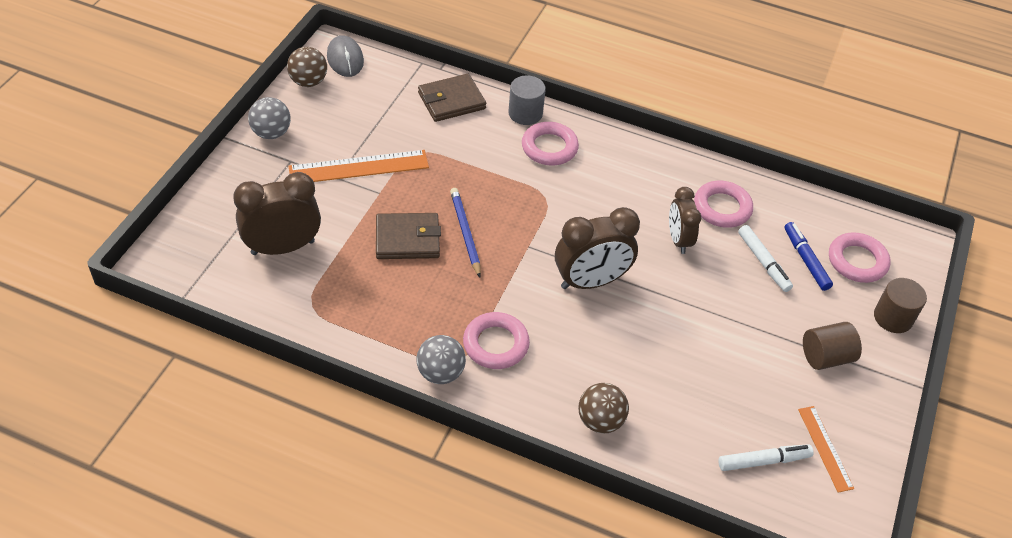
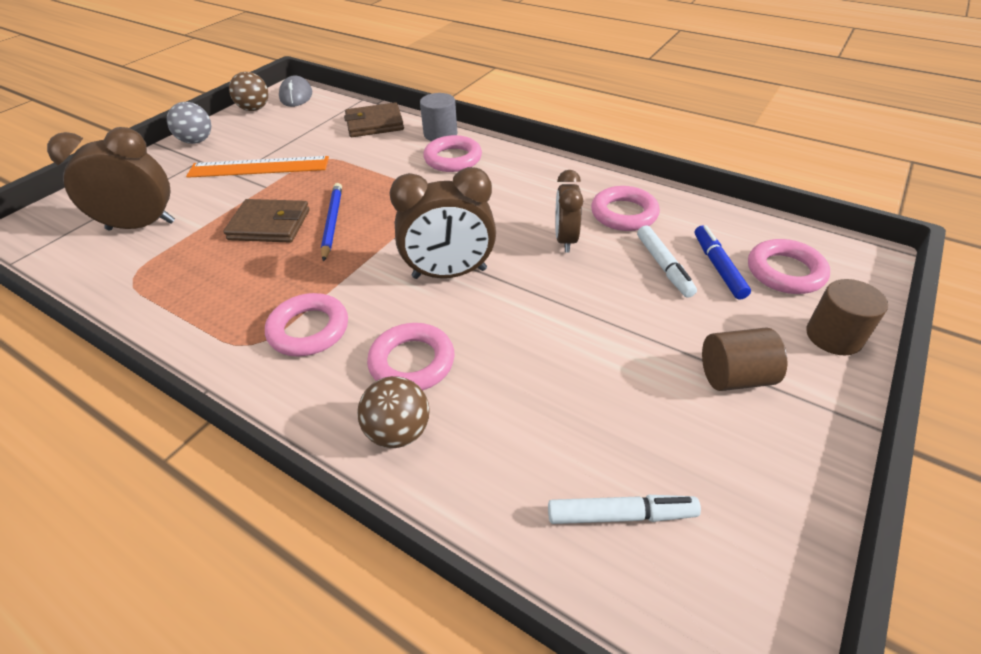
camera: 15 degrees right, 5 degrees down
(440, 373) = (227, 356): grey ball -> none
(589, 366) = (412, 362): none -> pink ring
(825, 448) = (722, 505): orange ruler -> none

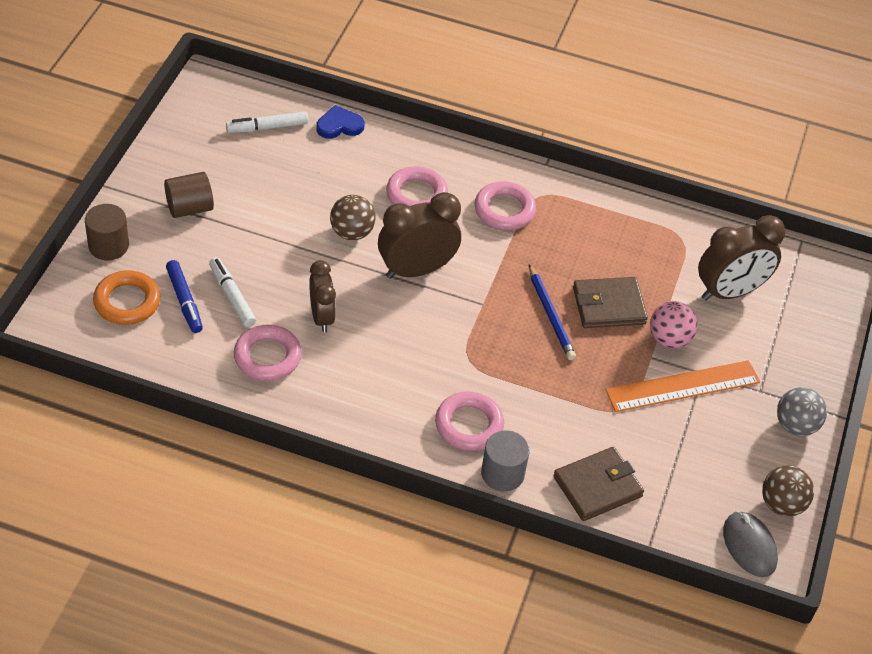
camera: 160 degrees right, 5 degrees up
(238, 196) = (669, 339): none -> pink ball
(398, 432) = (406, 153): brown ball -> brown ball (352, 232)
(492, 502) = (339, 125): none -> blue heart
(785, 272) = (127, 302): pink ring -> orange ring

